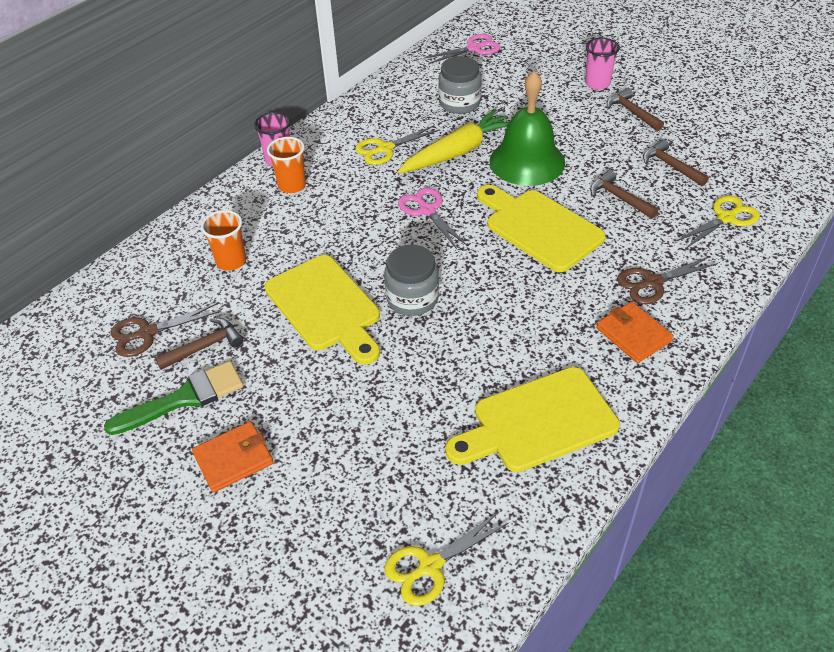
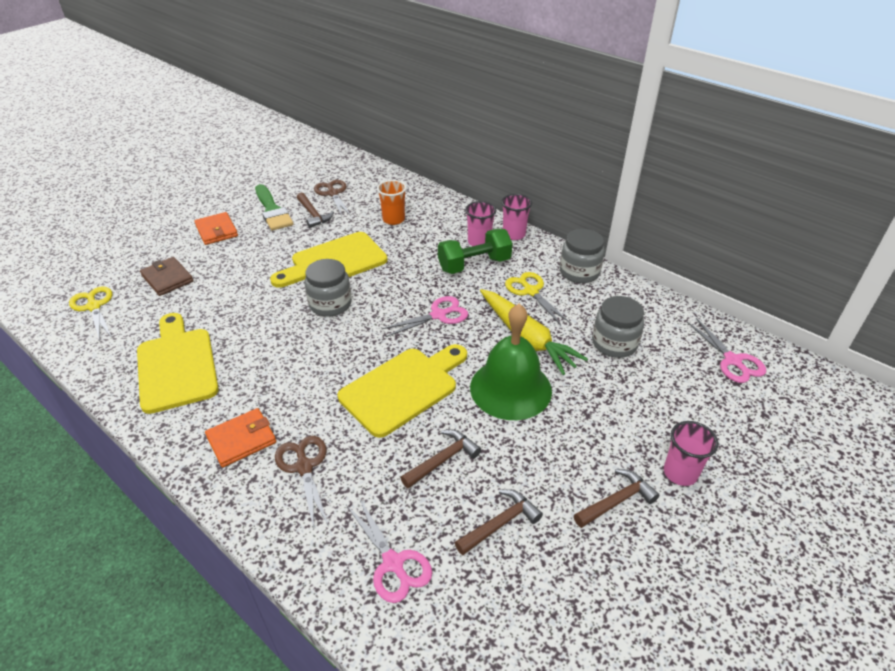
camera: 90 degrees right, 5 degrees down
(292, 185) = (479, 242): orange cup -> pink cup
(337, 188) = (474, 265): none -> green dumbbell
(353, 118) = (579, 272): none -> grey jar
(359, 488) = (167, 278): none -> brown wallet
(726, 218) = (393, 563): yellow scissors -> pink scissors

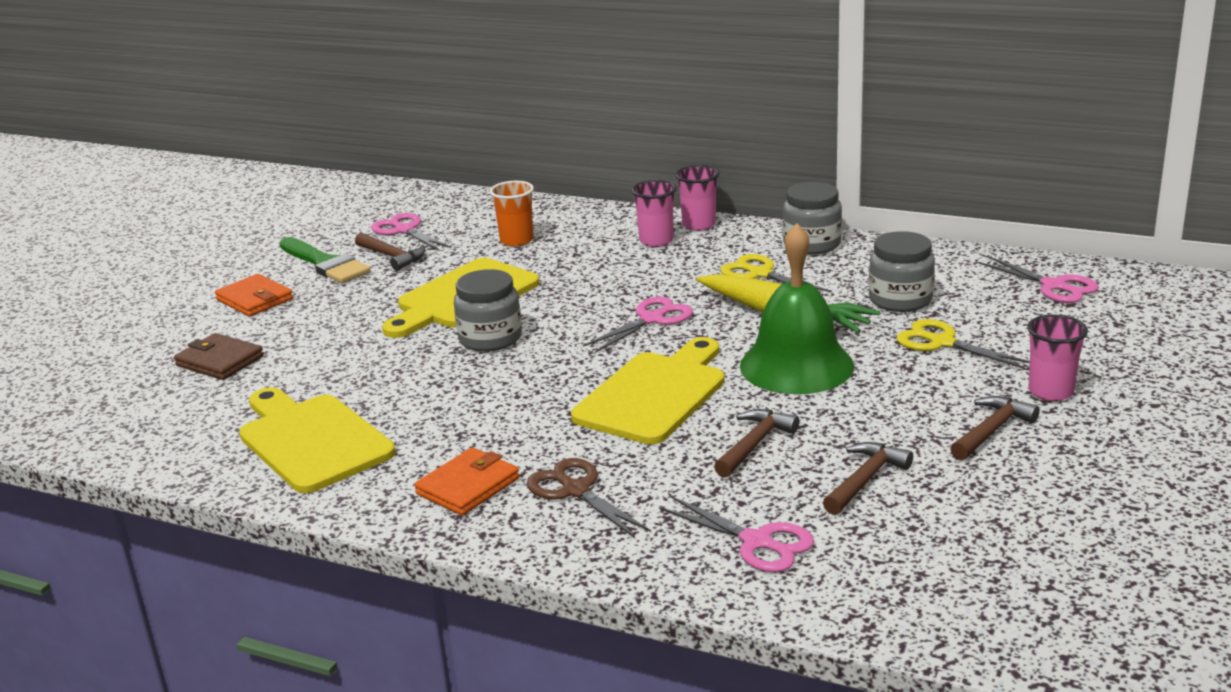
camera: 15 degrees left, 15 degrees down
(94, 307) = (127, 411): yellow scissors -> yellow scissors (942, 343)
(333, 193) = (404, 230): brown scissors -> pink scissors
(474, 265) = (665, 263): green dumbbell -> none

